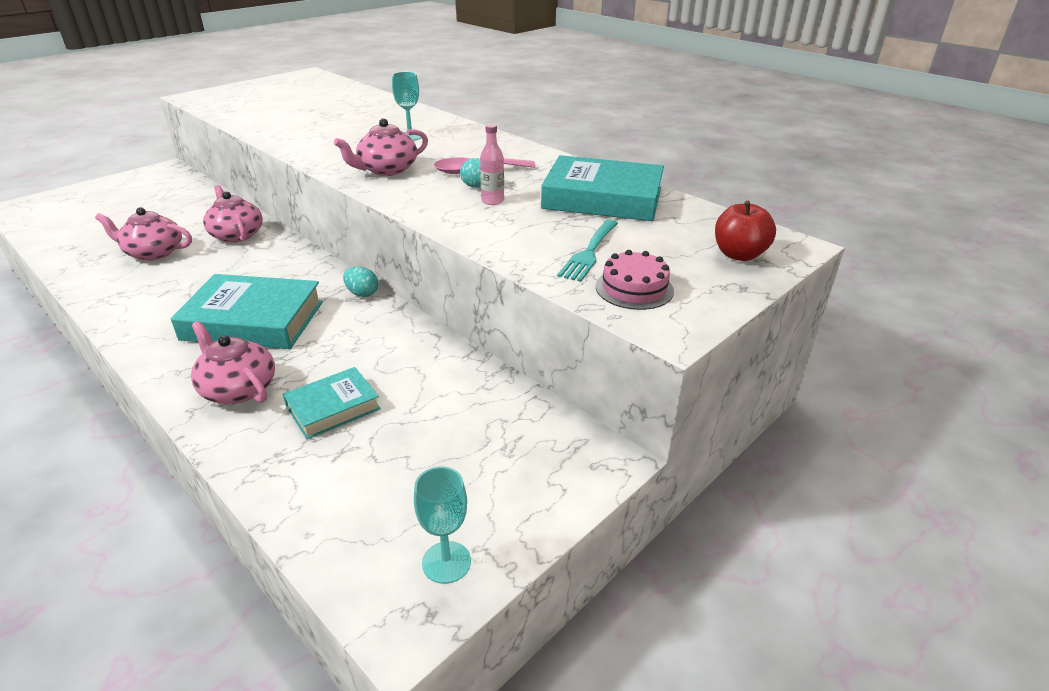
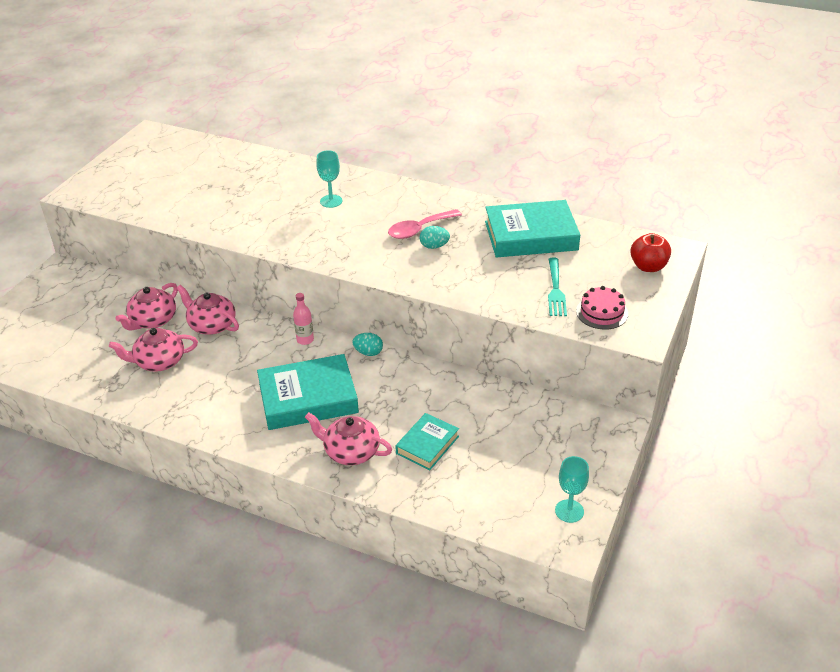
camera: 20 degrees left, 5 degrees up
(387, 170) = (348, 245): pink teapot -> pink teapot (152, 320)
(492, 201) = (456, 258): pink bottle -> pink bottle (305, 340)

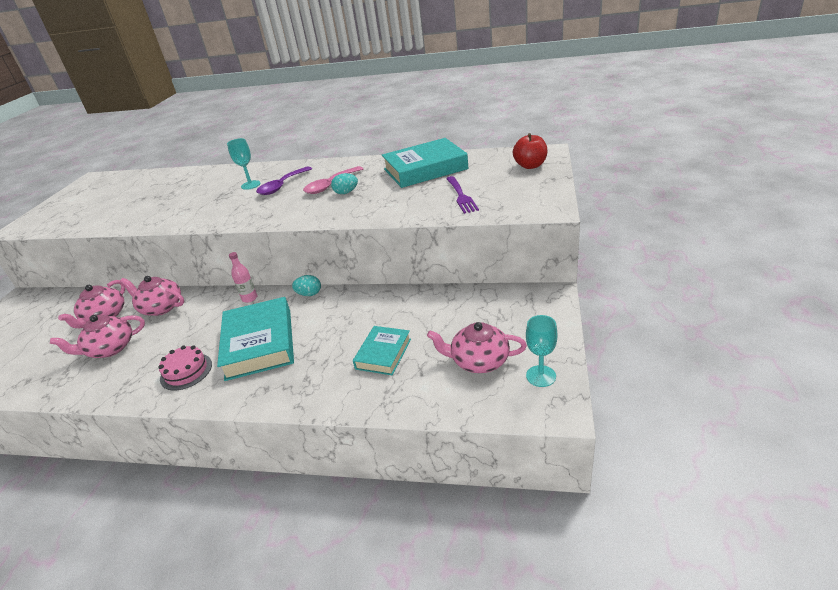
camera: 10 degrees left, 5 degrees down
(308, 398) = (259, 343): turquoise book -> turquoise book turned 75 degrees counterclockwise
(350, 451) = (309, 379): pink teapot -> pink teapot (479, 361)
(366, 214) = (282, 186): none -> purple spoon
(556, 290) = (461, 196): turquoise fork -> purple fork
(602, 312) = (508, 201): pink cake -> pink cake (186, 371)

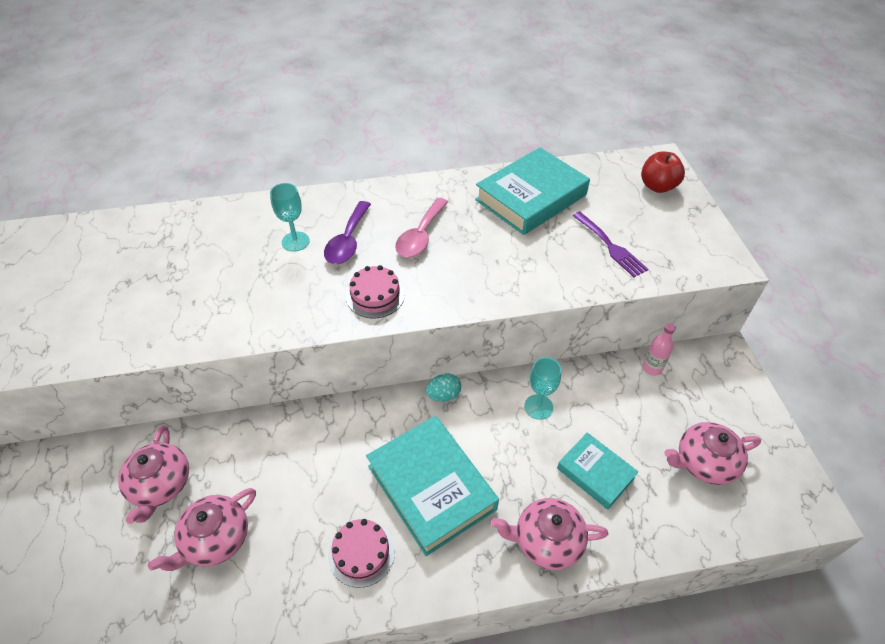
camera: 25 degrees left, 15 degrees up
(161, 307) = (241, 452): pink teapot -> pink teapot (546, 541)
(249, 298) = (365, 415): pink bottle -> pink bottle (652, 368)
(273, 212) = (375, 295): none -> pink cake
(346, 192) = (454, 249): turquoise egg -> none
(383, 354) = (595, 473): turquoise book -> turquoise book turned 45 degrees counterclockwise
(541, 376) = (776, 470): turquoise goblet -> turquoise goblet (538, 407)

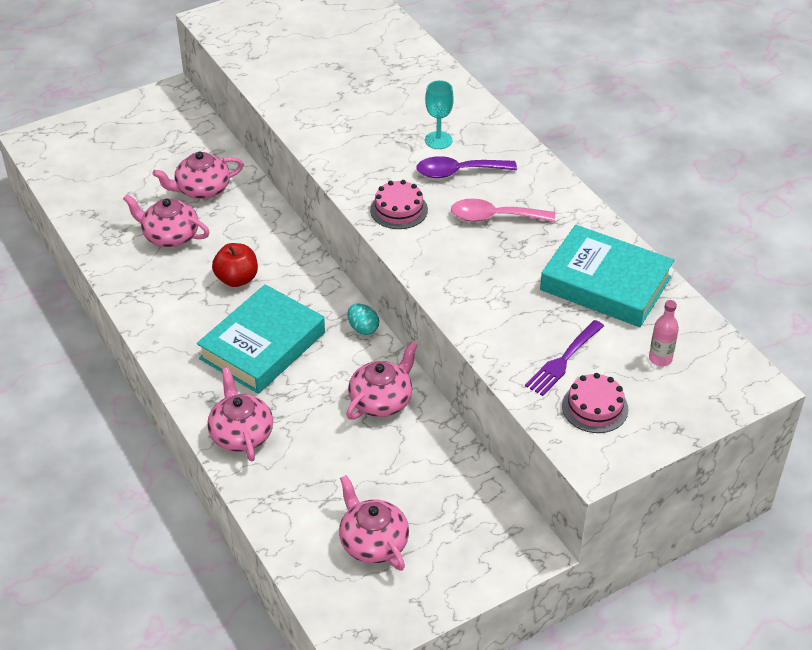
camera: 70 degrees right, 5 degrees down
(361, 553) = (188, 320): pink cake -> pink cake (595, 407)
(538, 407) = (381, 400): turquoise goblet -> pink teapot
(595, 473) = (324, 456): turquoise book -> none
(652, 368) = (477, 484): pink bottle -> pink bottle (660, 358)
(657, 186) = (698, 388): red apple -> red apple (237, 279)

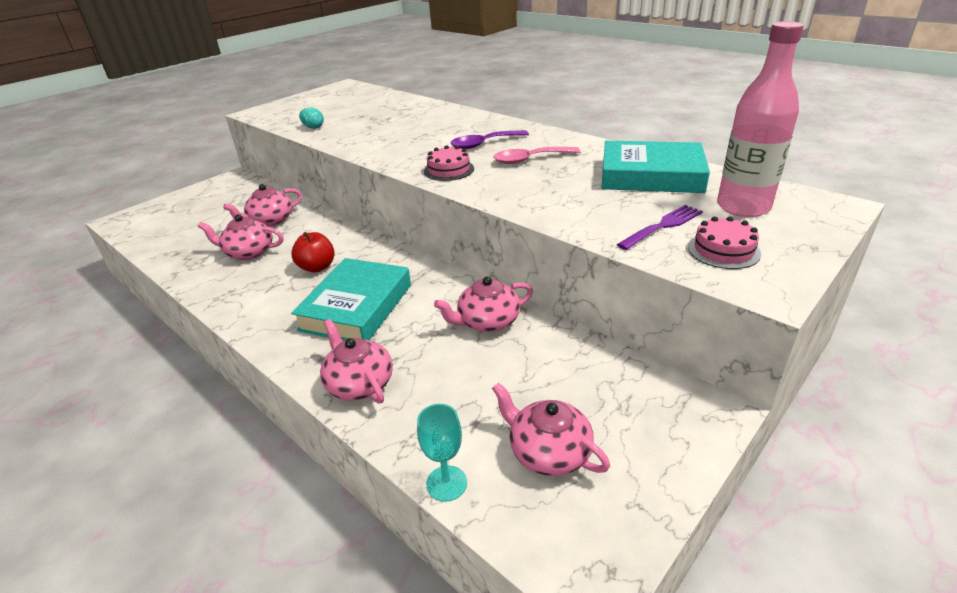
camera: 15 degrees left, 10 degrees down
(363, 328) = (443, 275): turquoise egg -> turquoise egg (313, 127)
(381, 400) = (487, 321): pink teapot -> pink teapot turned 135 degrees counterclockwise
(438, 140) = (457, 133): turquoise goblet -> turquoise goblet (446, 483)
(563, 360) = (663, 226): purple fork -> purple fork turned 150 degrees counterclockwise
(660, 358) = (743, 207): pink bottle -> pink bottle, size x2.27

